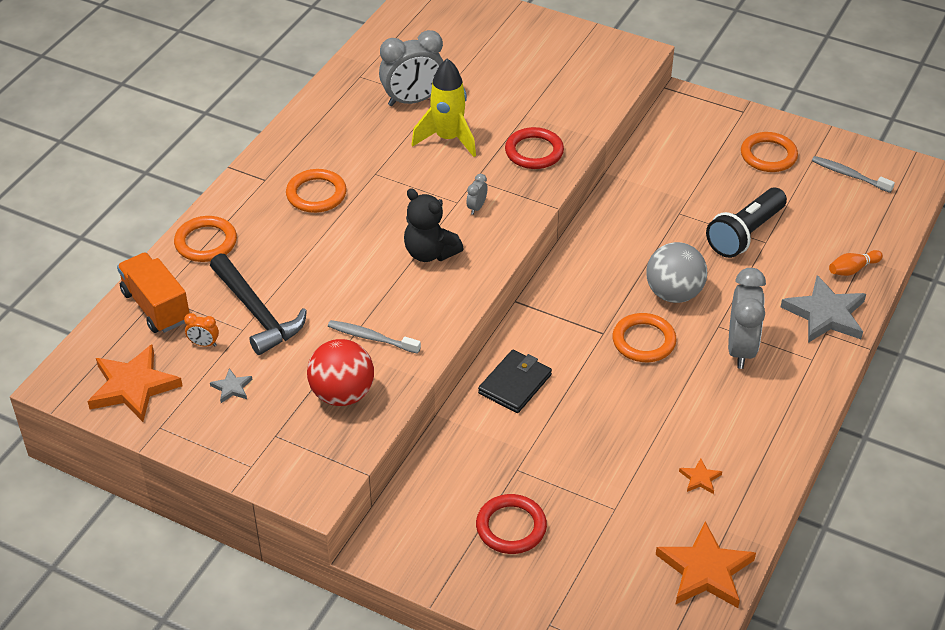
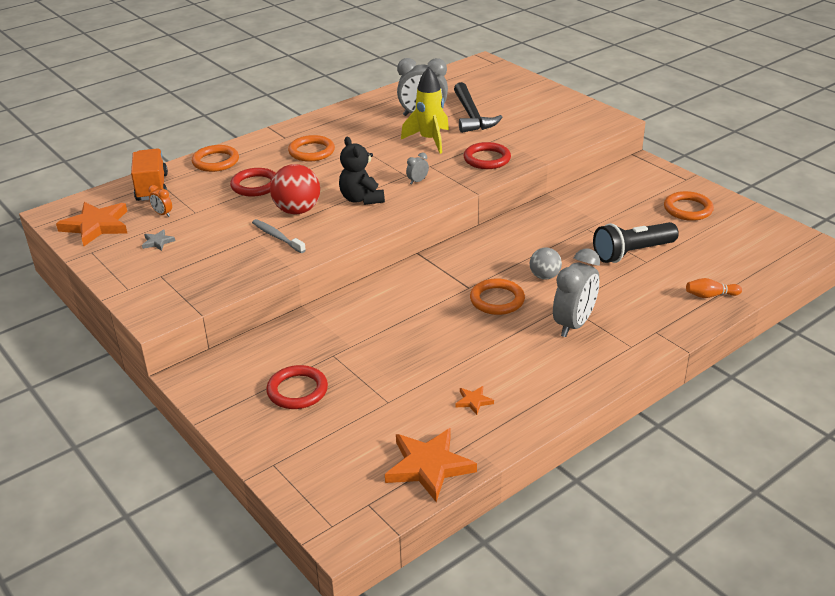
camera: 25 degrees right, 10 degrees down
(256, 312) = (213, 205): black hammer -> black hammer (471, 116)
(286, 267) = (255, 185): none -> red ring
(342, 394) = (227, 264): red ball -> red ball (297, 210)
(515, 384) = (375, 302): black wallet -> none
(674, 293) = (544, 276): grey ball -> grey ball, size x0.62
(825, 314) = (665, 319): grey star -> none
(849, 175) = (750, 235): grey toothbrush -> none

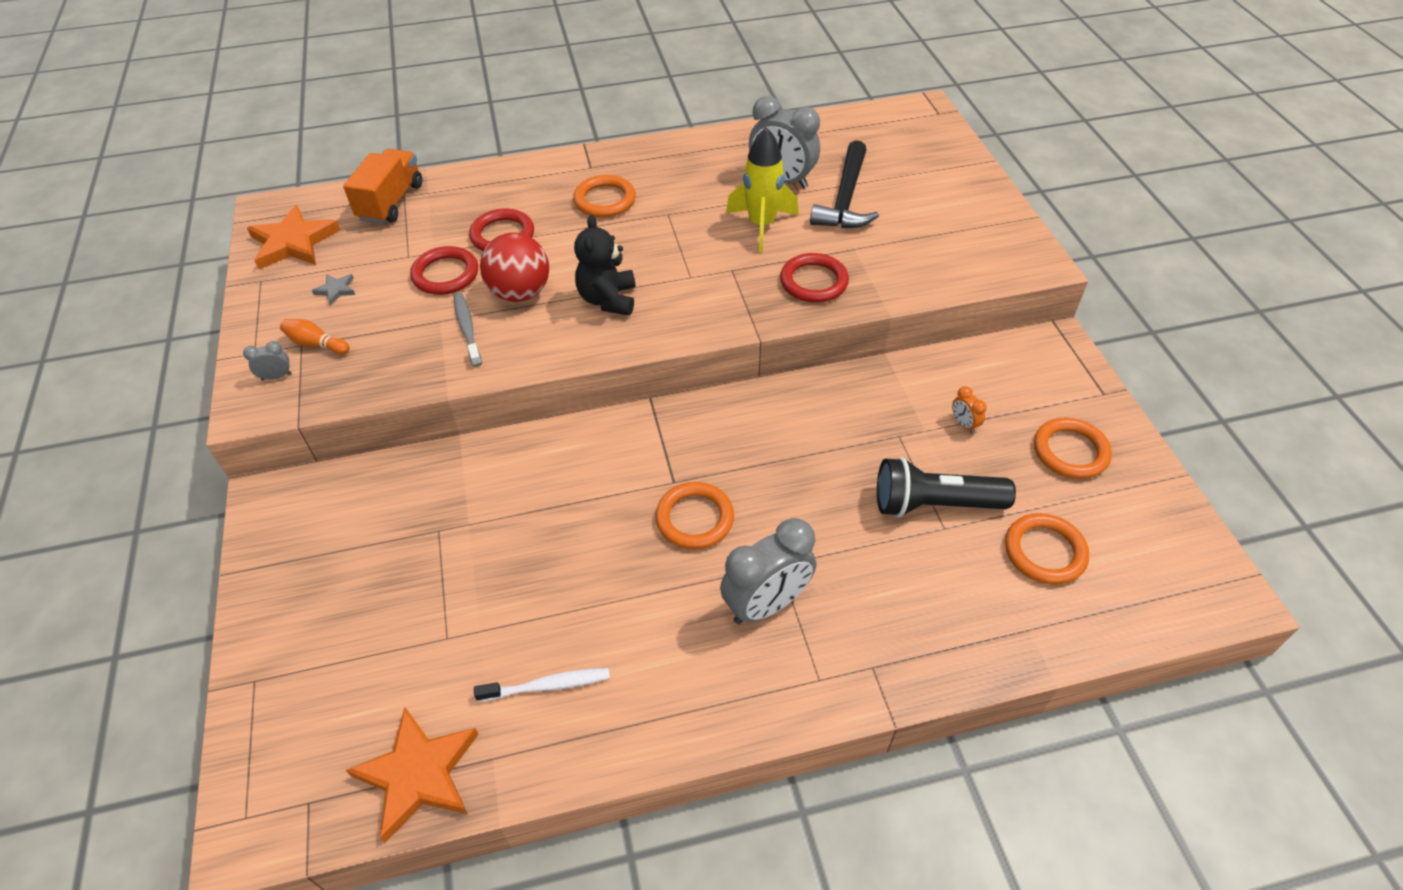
camera: 25 degrees right, 15 degrees up
(163, 214) = (372, 247): orange clock -> orange clock (964, 424)
(216, 161) = (487, 182): orange ring -> orange ring (1044, 552)
(297, 390) = (360, 572): red ring -> red ring (445, 274)
(417, 181) = (697, 292): grey clock -> grey clock (276, 377)
(473, 401) = (547, 685): orange star -> white toothbrush
(544, 276) = (784, 501): grey ball -> none
(710, 295) = (998, 631): orange bowling pin -> orange bowling pin (316, 344)

